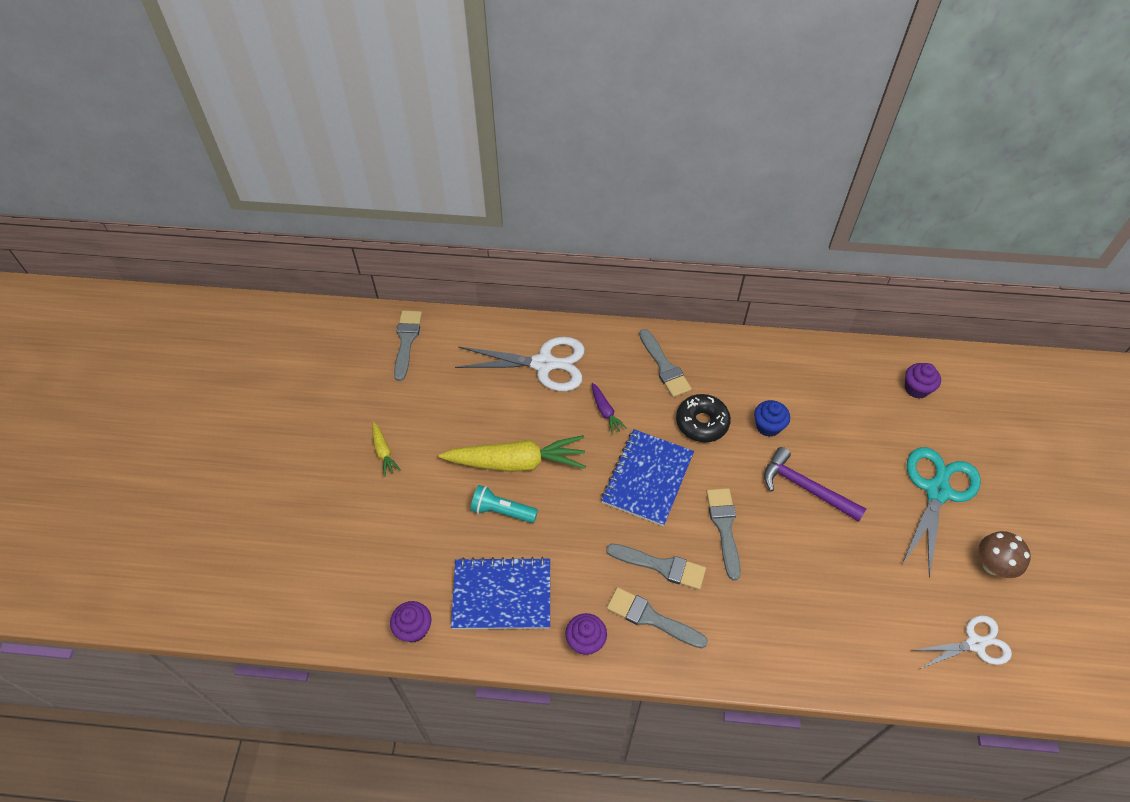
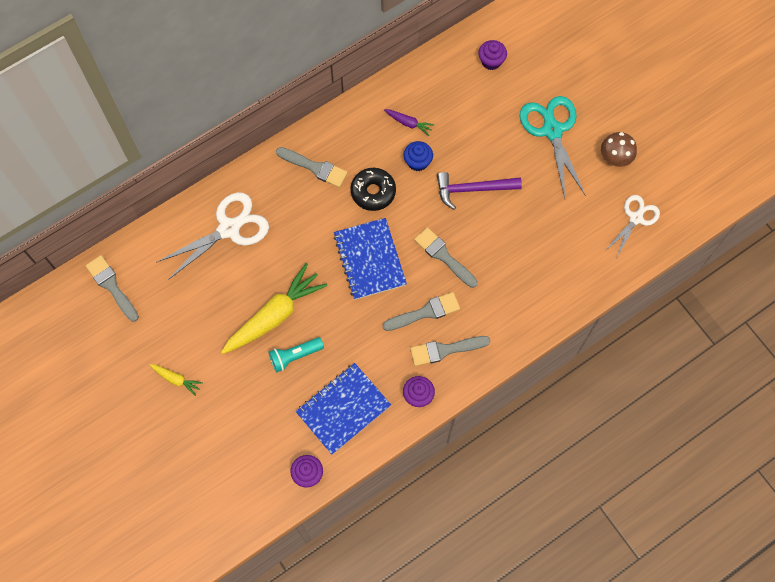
camera: 40 degrees left, 15 degrees up
(605, 411) = (302, 232): purple carrot -> purple carrot (408, 123)

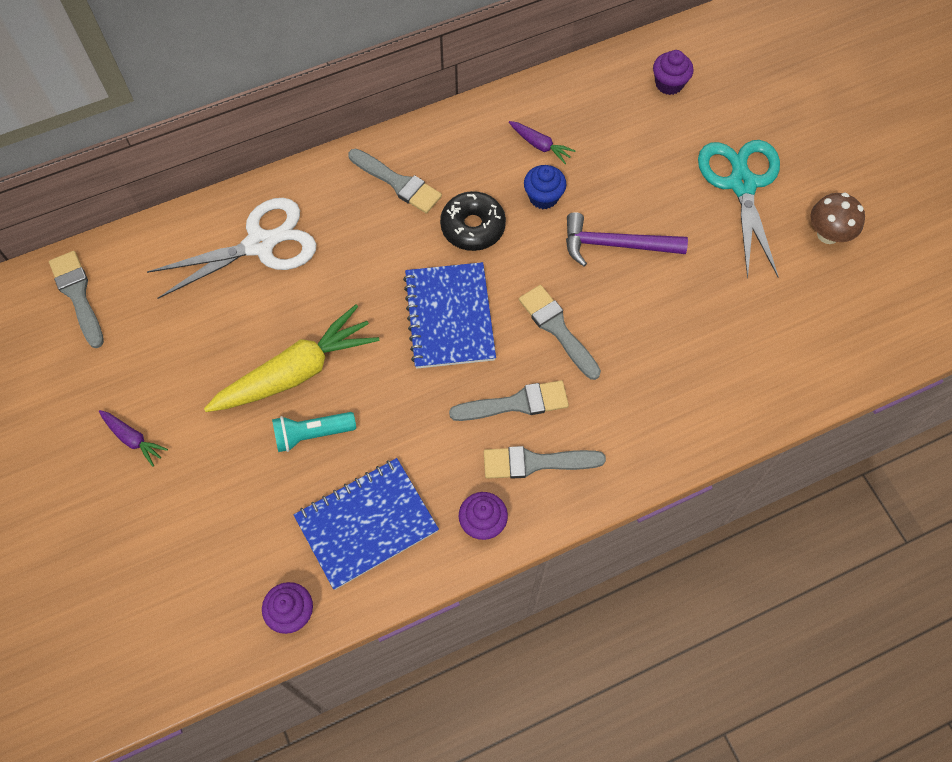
camera: 10 degrees right, 5 degrees down
(176, 379) = (133, 439): yellow carrot -> purple carrot
(635, 218) = (849, 320): white scissors -> none

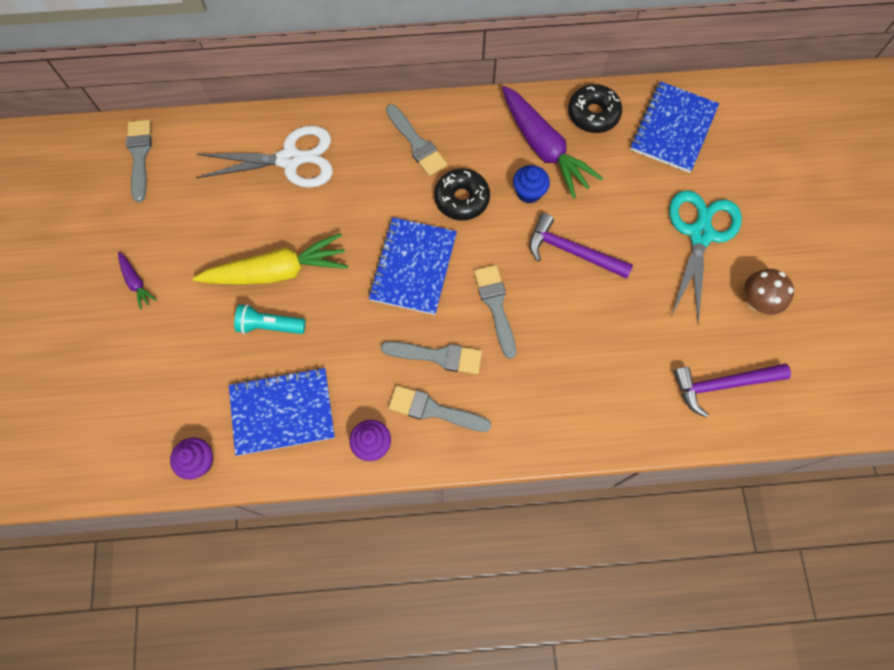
camera: 20 degrees right, 5 degrees up
(540, 145) = (544, 148): purple carrot -> purple carrot, size x2.20
(578, 94) = (593, 114): none -> black donut
(669, 84) = (673, 128): purple cupcake -> blue notebook
(828, 331) = (722, 384): none -> purple hammer

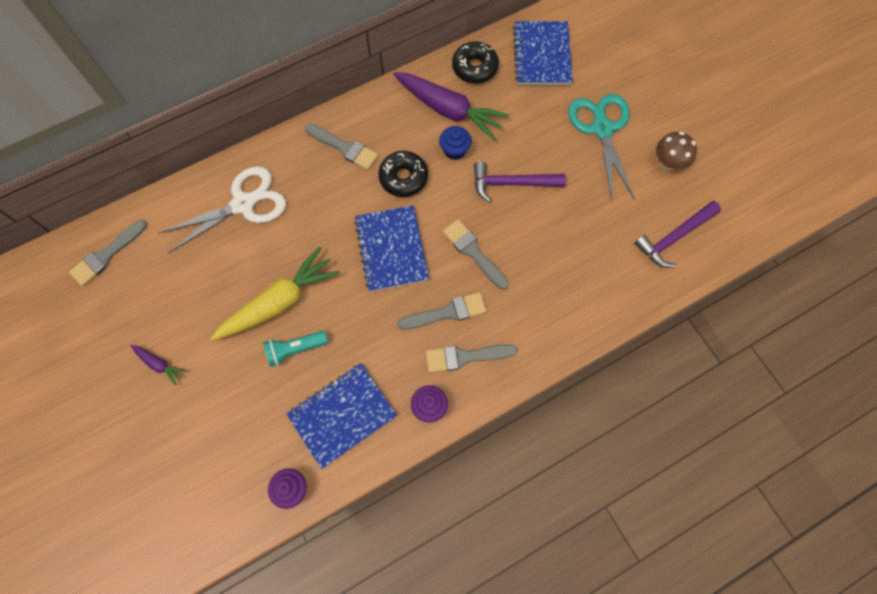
camera: 25 degrees left, 0 degrees up
(139, 156) = (106, 255): grey brush -> grey brush turned 105 degrees counterclockwise

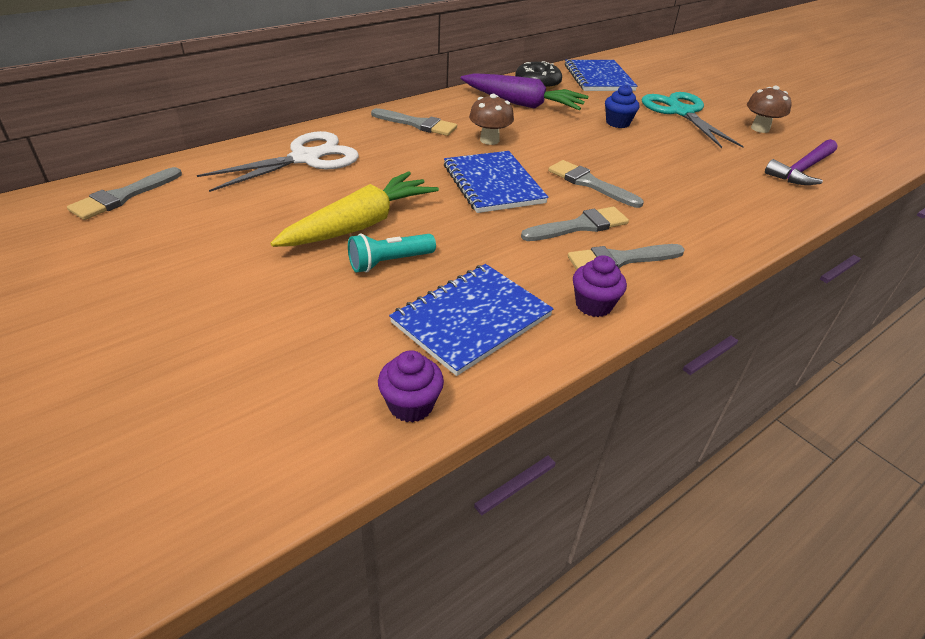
camera: 10 degrees left, 30 degrees down
(159, 364) = (188, 284): purple carrot -> none
(403, 178) = (489, 140): black donut -> brown mushroom
(454, 150) = (538, 124): blue cupcake -> blue cupcake (617, 123)
(511, 183) = (608, 141): purple hammer -> none

